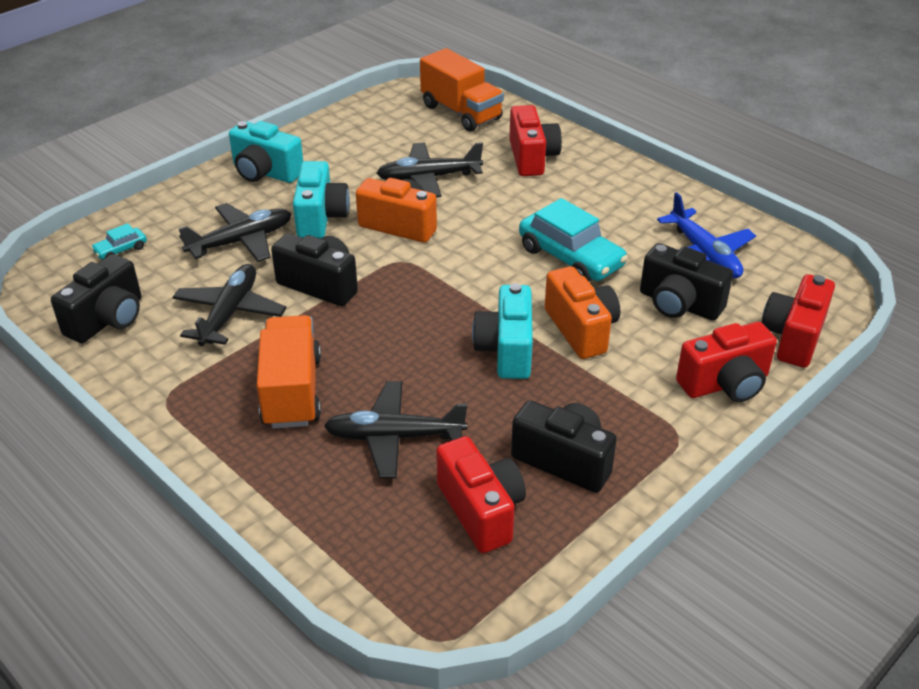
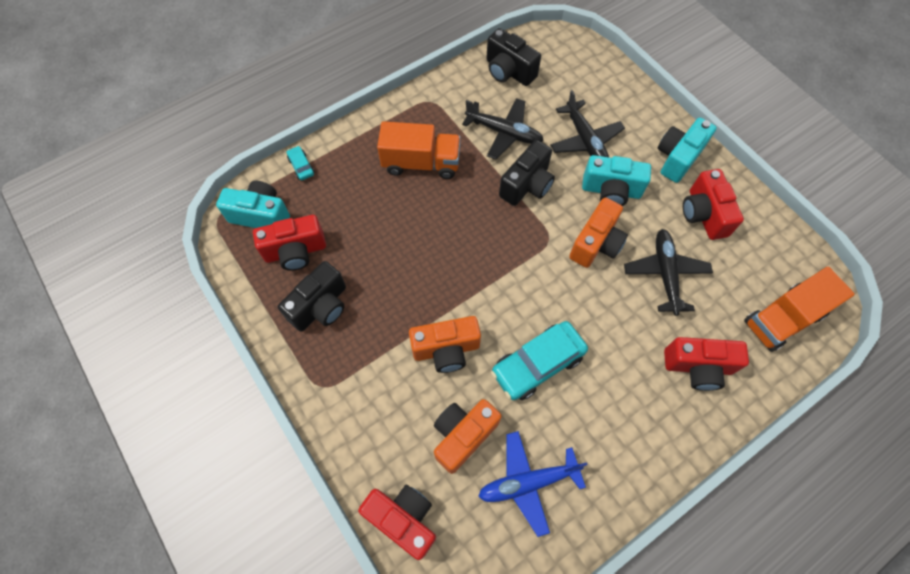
camera: 100 degrees right, 25 degrees up
(121, 250) = (582, 74): turquoise car -> turquoise car (301, 166)
(394, 437) = (367, 213): black plane -> none
(506, 350) = (433, 293): turquoise camera -> turquoise camera (261, 215)
(679, 304) = (463, 435): black camera -> orange camera
(725, 384) = (363, 439): red camera -> red camera (703, 214)

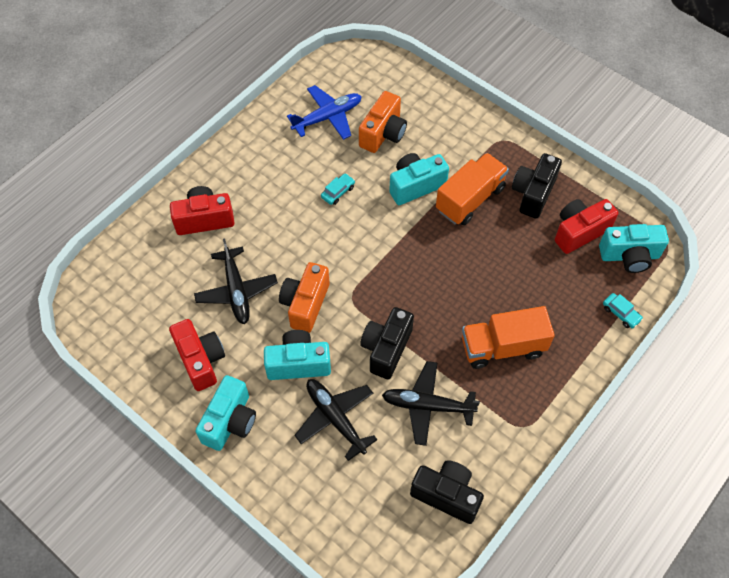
camera: 165 degrees right, 5 degrees down
(403, 519) = (408, 80): red camera -> none
(446, 349) = (415, 186): orange camera -> turquoise camera
(537, 364) = (338, 192): turquoise car -> turquoise car, size x0.46
(782, 318) = (128, 275): orange truck -> orange truck (470, 199)

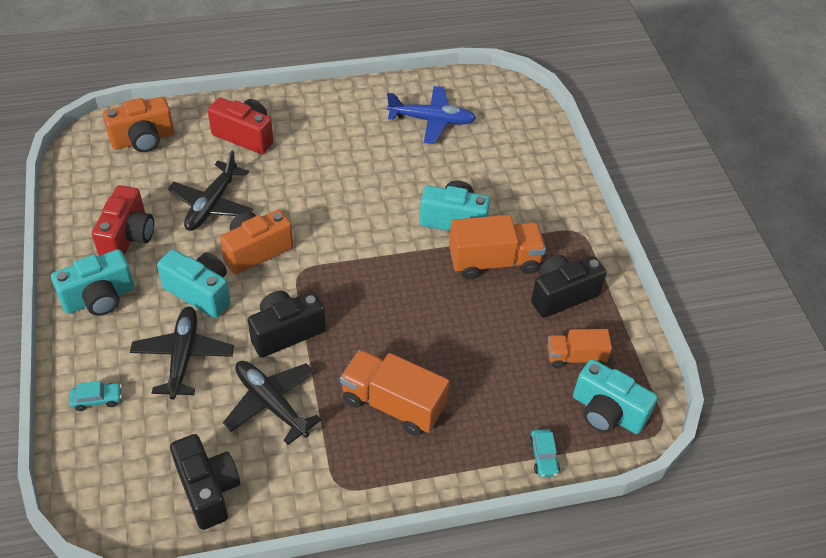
camera: 35 degrees right, 10 degrees down
(338, 192) = (378, 182): turquoise car -> turquoise car (97, 399)
(383, 133) = (468, 161): orange camera -> orange camera (143, 139)
(579, 232) = (575, 357): red camera -> orange truck

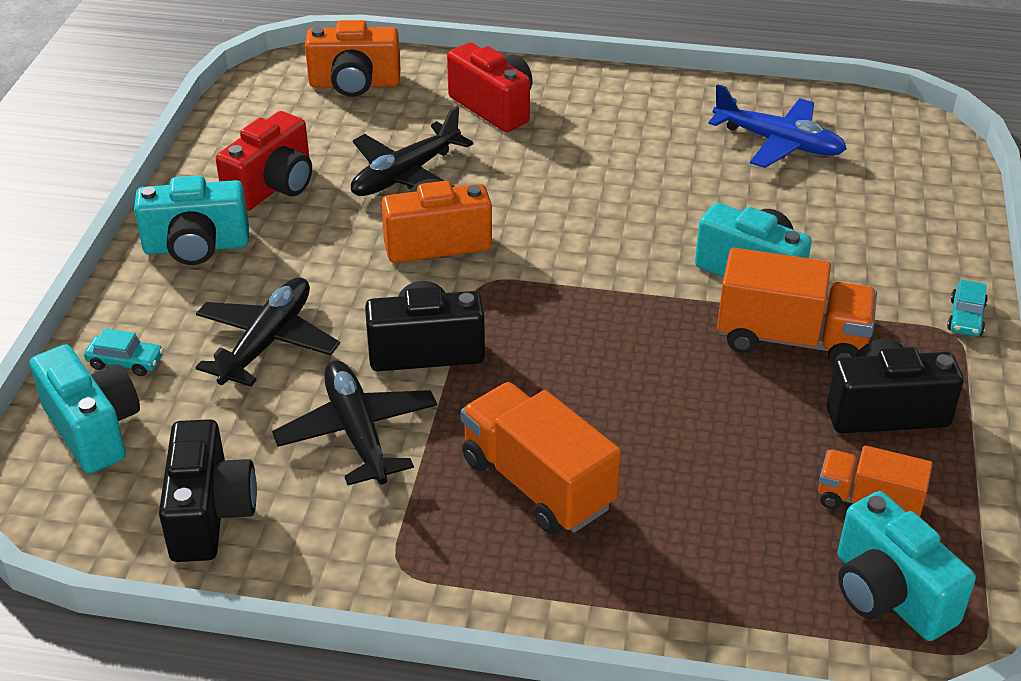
camera: 25 degrees right, 10 degrees down
(200, 292) = (333, 273): turquoise camera -> turquoise camera (93, 429)
(543, 457) = (747, 626): turquoise car -> turquoise car (966, 318)

